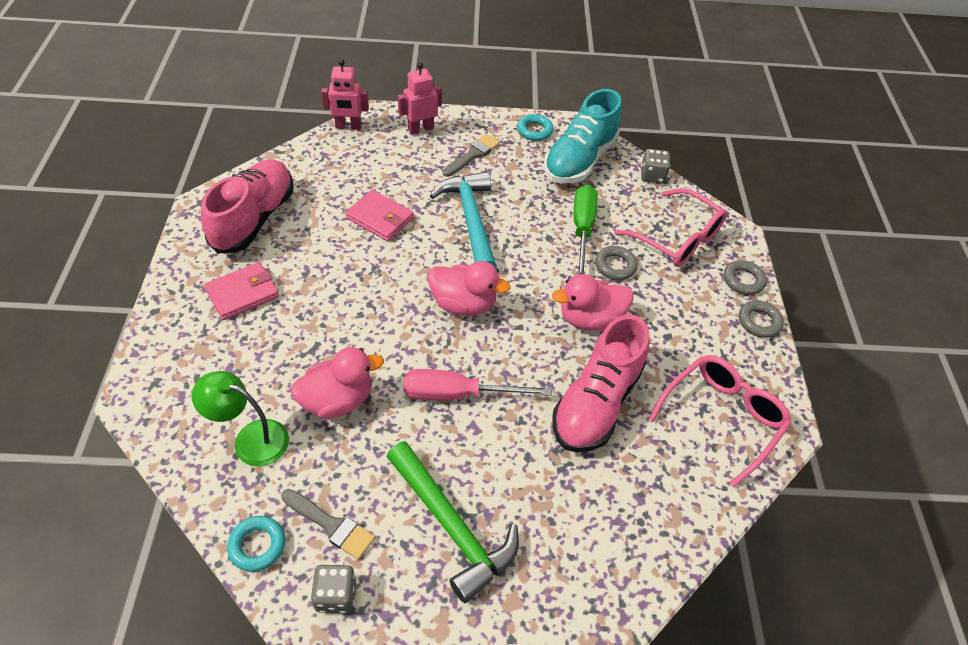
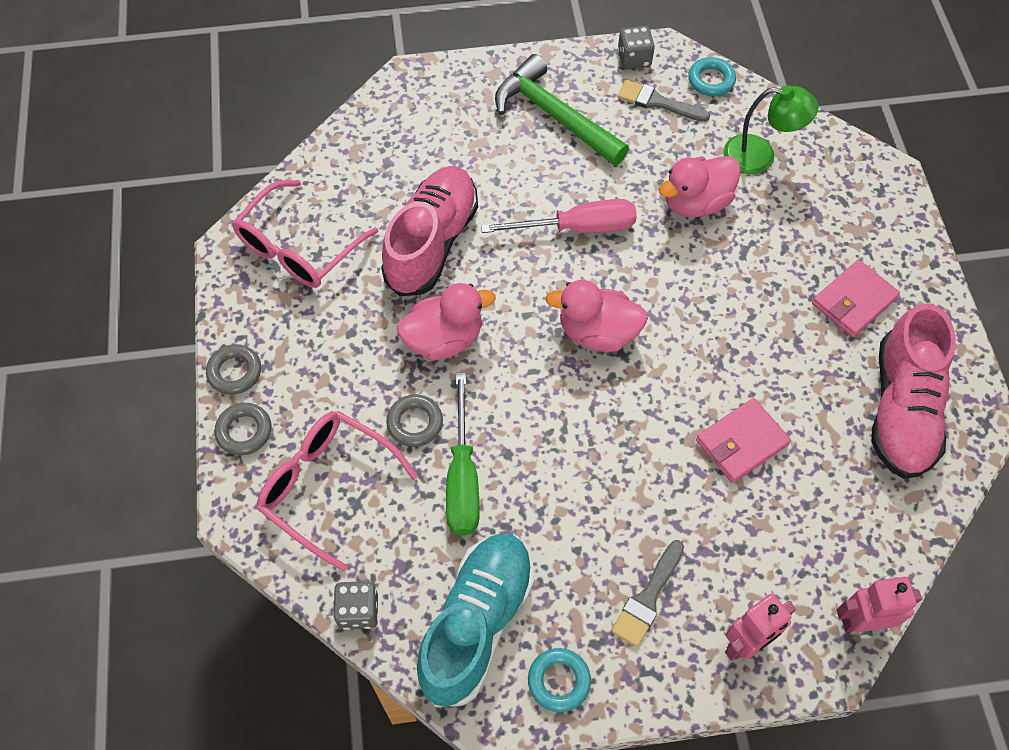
camera: 175 degrees right, 10 degrees up
(380, 218) = (741, 442): pink wallet -> pink wallet turned 60 degrees counterclockwise
(470, 220) = (619, 463): turquoise hammer -> none

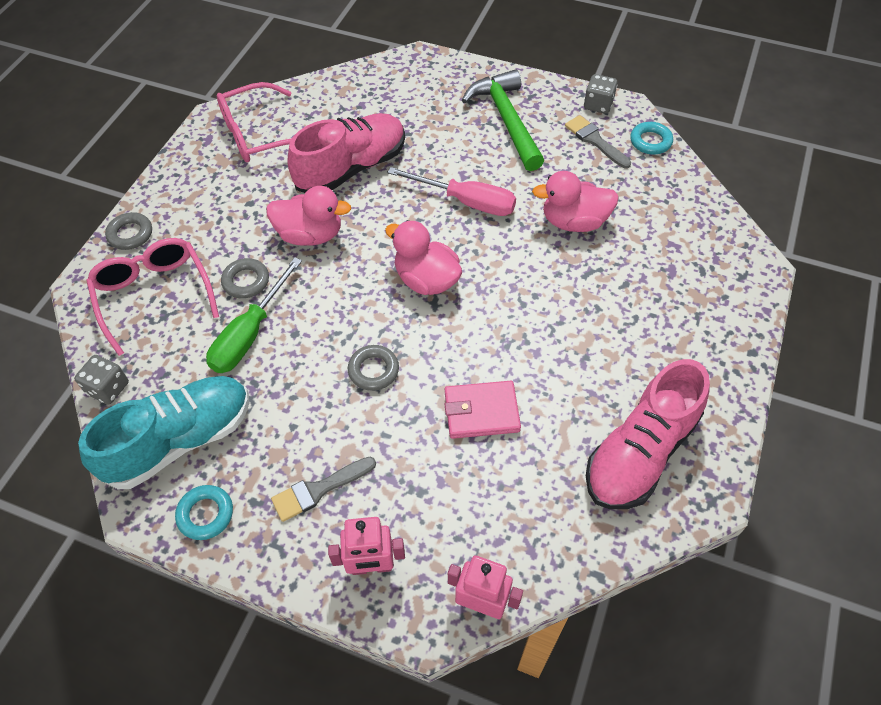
camera: 30 degrees right, 5 degrees down
(235, 372) = (155, 194): grey ring -> grey ring (373, 370)
(760, 156) = (653, 210): green lamp -> none
(854, 301) = (657, 349): pink wallet -> none

